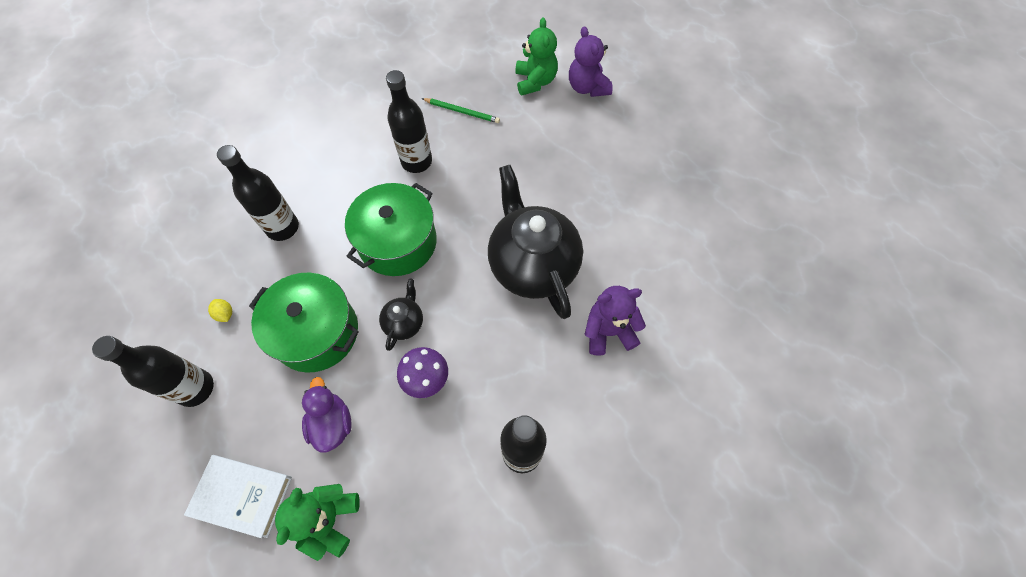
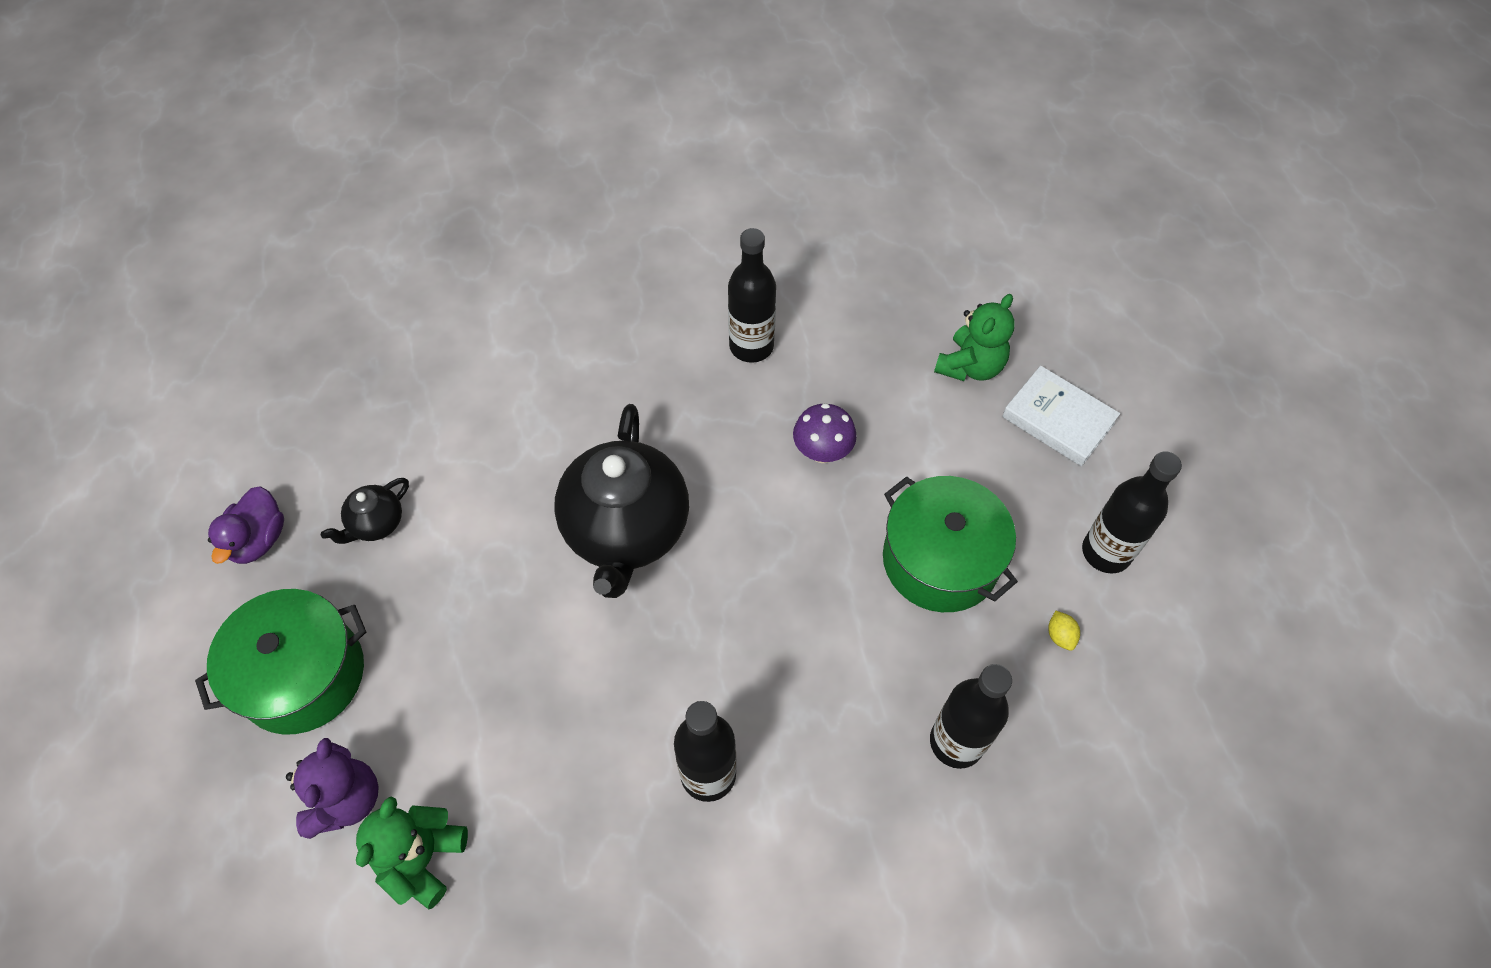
camera: 155 degrees left, 5 degrees down
(332, 423) = (945, 450): purple duck -> purple duck (259, 540)
(398, 242) = (791, 642): green pot -> green pot (303, 675)
(404, 323) = (824, 526): black teapot -> black teapot (376, 524)
(462, 112) = (585, 848): green pencil -> none
(608, 331) = (587, 418): purple teddy bear -> none

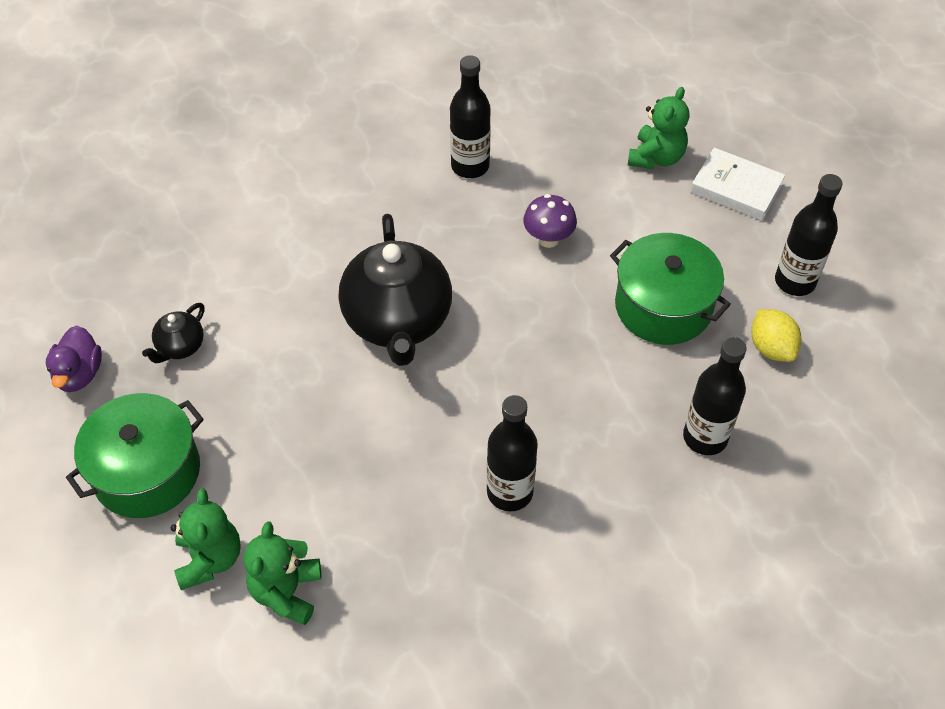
camera: 10 degrees left, 5 degrees down
(346, 800) = (210, 559): purple teddy bear -> green teddy bear
(1060, 636) = (771, 348): yellow lemon -> yellow lemon, size x1.86

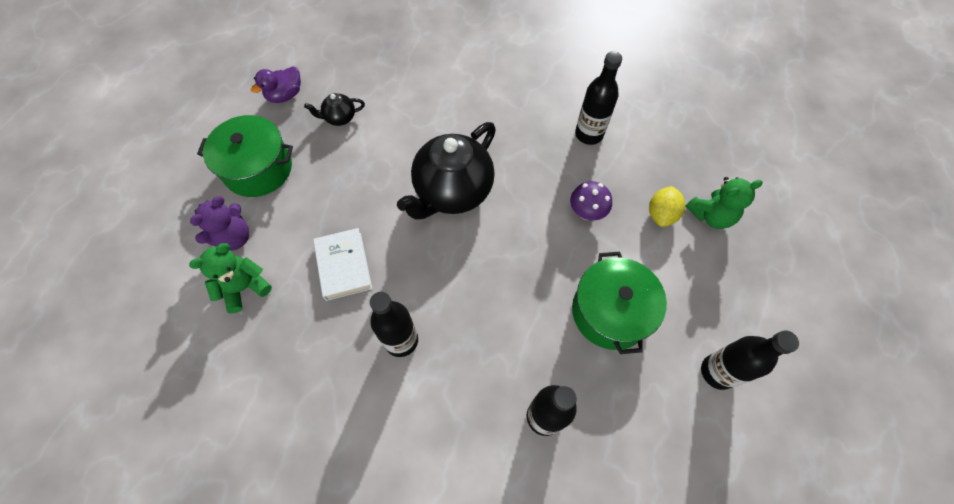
camera: 45 degrees right, 10 degrees up
(210, 559) = (234, 237): green teddy bear -> purple teddy bear
(736, 188) = (744, 277): white book -> white book (344, 266)
(771, 348) = (651, 400): yellow lemon -> yellow lemon (661, 214)

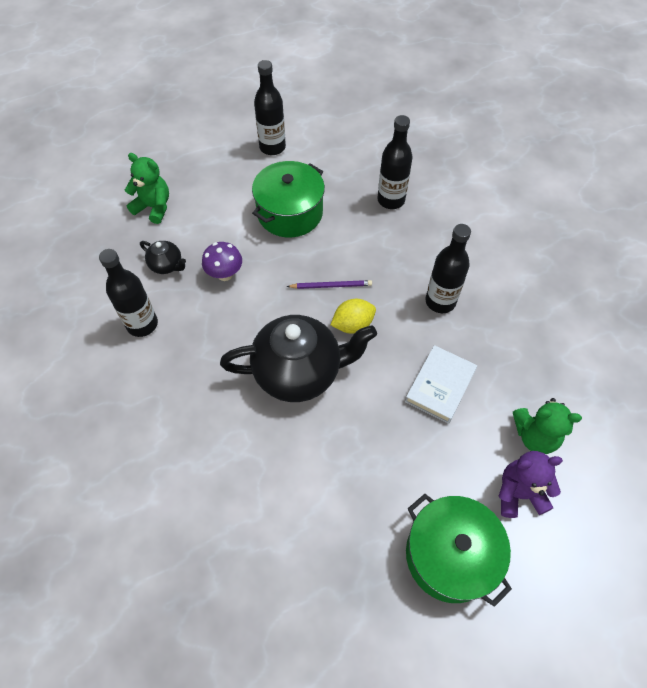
camera: 135 degrees left, 5 degrees down
(285, 95) = (354, 638): purple duck -> none
(339, 118) = (323, 544): black teapot -> black teapot (167, 265)
(501, 274) = (331, 286): none -> purple pencil
(661, 214) = (181, 233): yellow lemon -> yellow lemon (353, 325)

